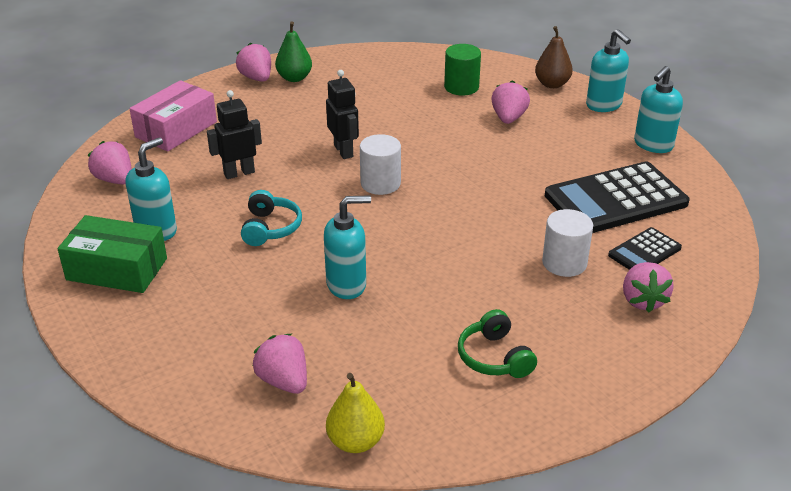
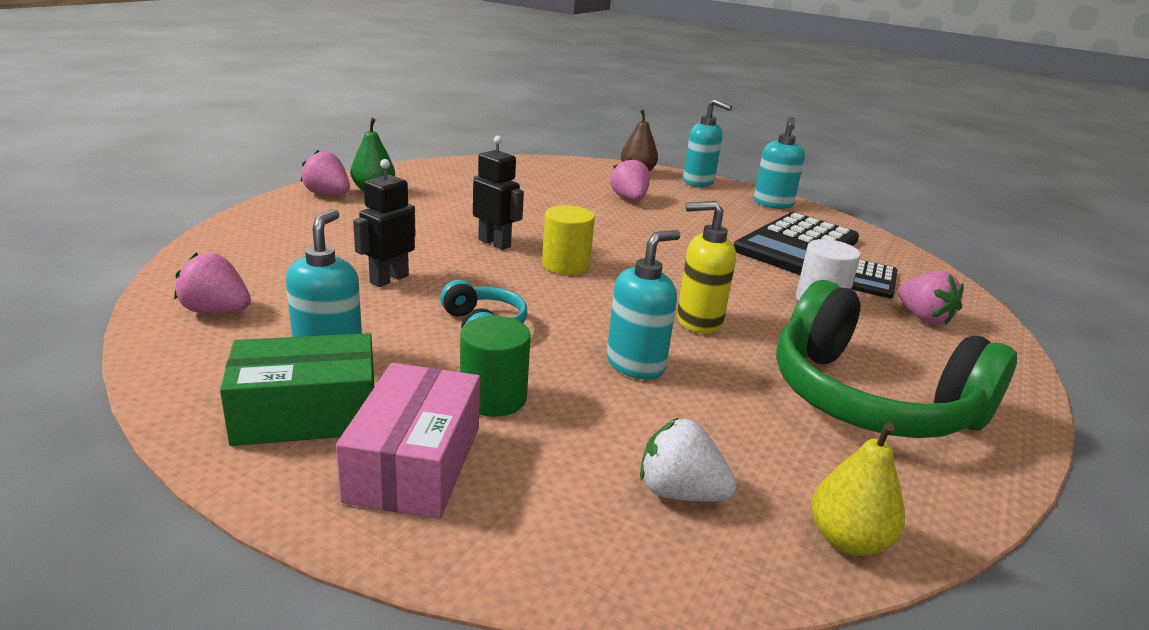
camera: 30 degrees left, 10 degrees down
(176, 129) = (264, 249): pink box -> pink box (415, 463)
(284, 381) = (679, 492): pink strawberry -> white strawberry
(380, 183) = (565, 265): white cylinder -> yellow cylinder
(433, 259) = (698, 321): none -> yellow soap dispenser
(461, 87) = (558, 182): green cylinder -> green cylinder (493, 398)
(494, 357) = (870, 399): green headphones -> green headphones, size x2.20

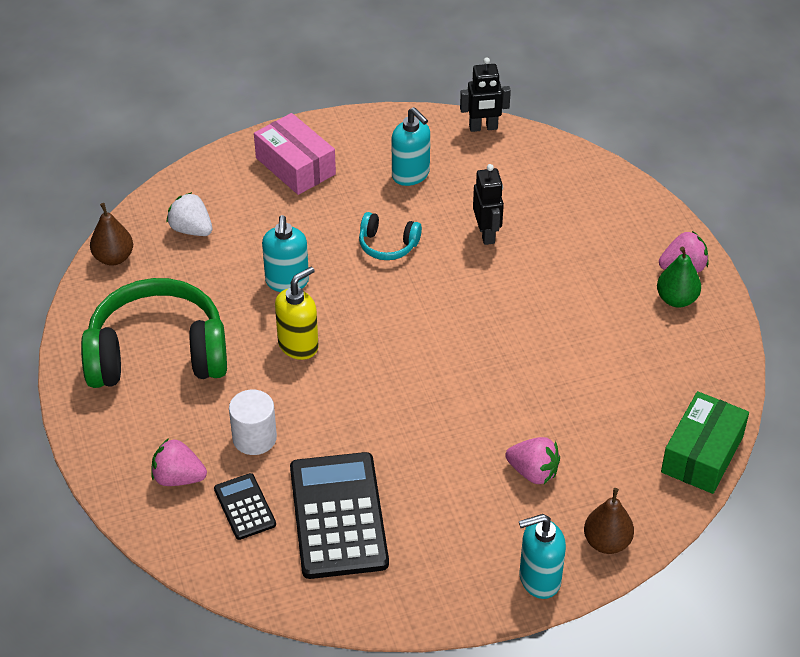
camera: 135 degrees right, 20 degrees up
(216, 311) = (501, 153): pink strawberry -> none
(306, 413) = (365, 150): green box -> green box (702, 454)
(493, 398) = (315, 212): green cylinder -> none
(494, 243) = (504, 315): black robot -> black robot (483, 128)
(565, 265) = (434, 332): yellow cylinder -> none
(679, 492) = (191, 229): white strawberry -> white strawberry turned 120 degrees counterclockwise
(773, 204) = (433, 595): turquoise soap dispenser -> none
(847, 540) = (114, 258): yellow pear -> brown pear

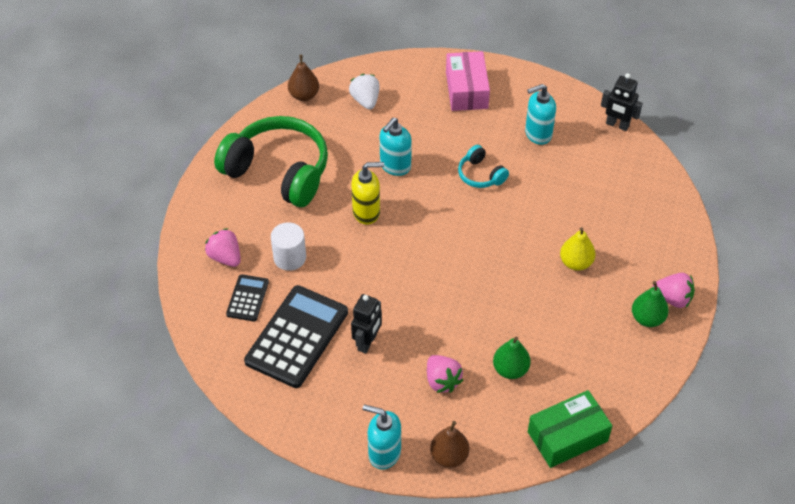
camera: 35 degrees right, 5 degrees up
(411, 175) = (538, 134): turquoise soap dispenser -> turquoise soap dispenser turned 75 degrees clockwise
(486, 234) = (553, 202): black robot -> black robot (367, 342)
(561, 282) = (576, 263): none -> yellow pear
(590, 422) = (510, 369): none -> green pear

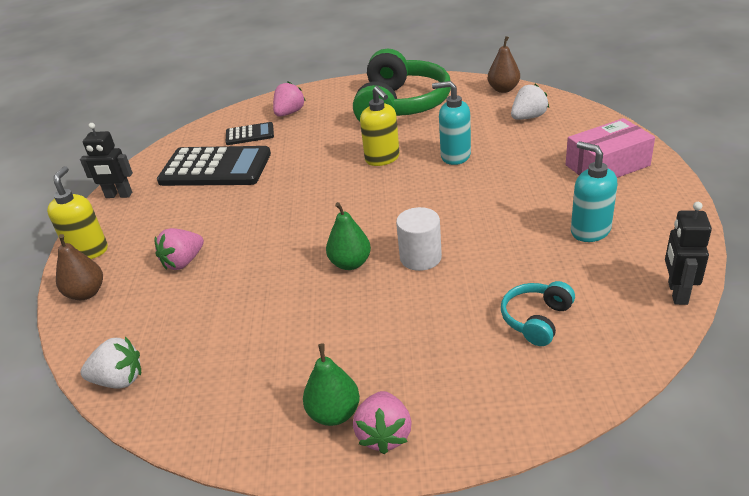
camera: 75 degrees right, 15 degrees down
(289, 257) = (304, 139): white cylinder -> white cylinder (420, 257)
(367, 342) = (220, 204): black robot -> black robot (118, 195)
(384, 453) = (88, 251): turquoise soap dispenser -> yellow soap dispenser
(480, 175) = (487, 209): turquoise headphones -> turquoise headphones (536, 320)
(510, 369) = (210, 306): green pear -> green pear (350, 263)
(567, 436) = (119, 380): green box -> white strawberry
(576, 263) = (398, 317): yellow pear -> none

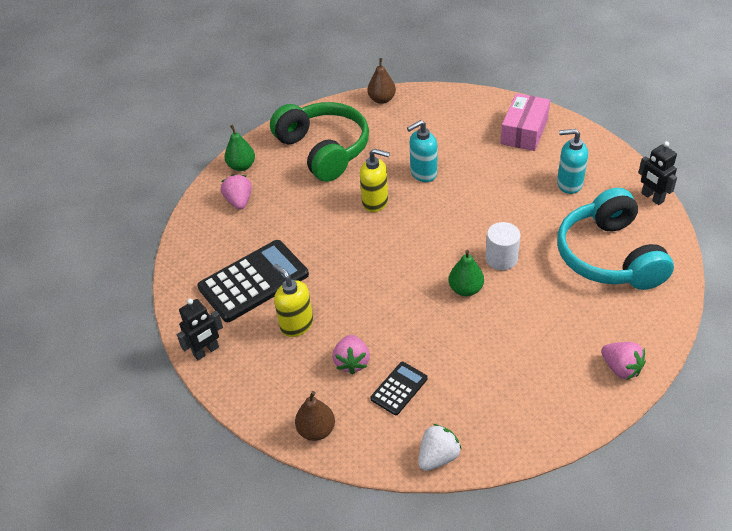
camera: 45 degrees left, 10 degrees up
(88, 251) = (262, 404): yellow soap dispenser -> yellow soap dispenser (296, 324)
(250, 134) = (235, 238): black calculator -> black calculator (399, 388)
(334, 413) = (583, 377): green pear -> green pear (242, 166)
(528, 117) = (430, 116): white strawberry -> none
(536, 320) = (609, 256): turquoise headphones -> turquoise headphones, size x2.20

